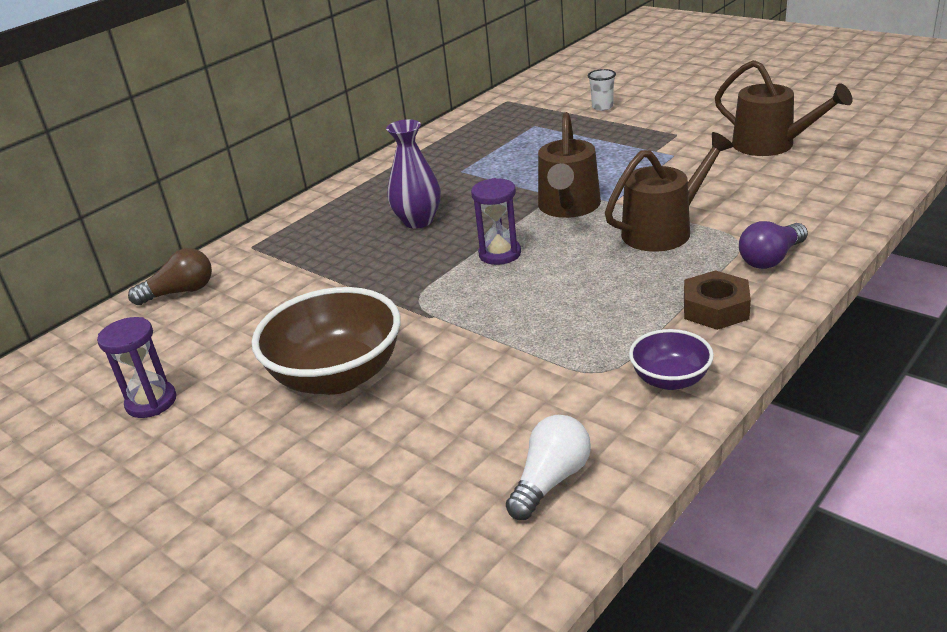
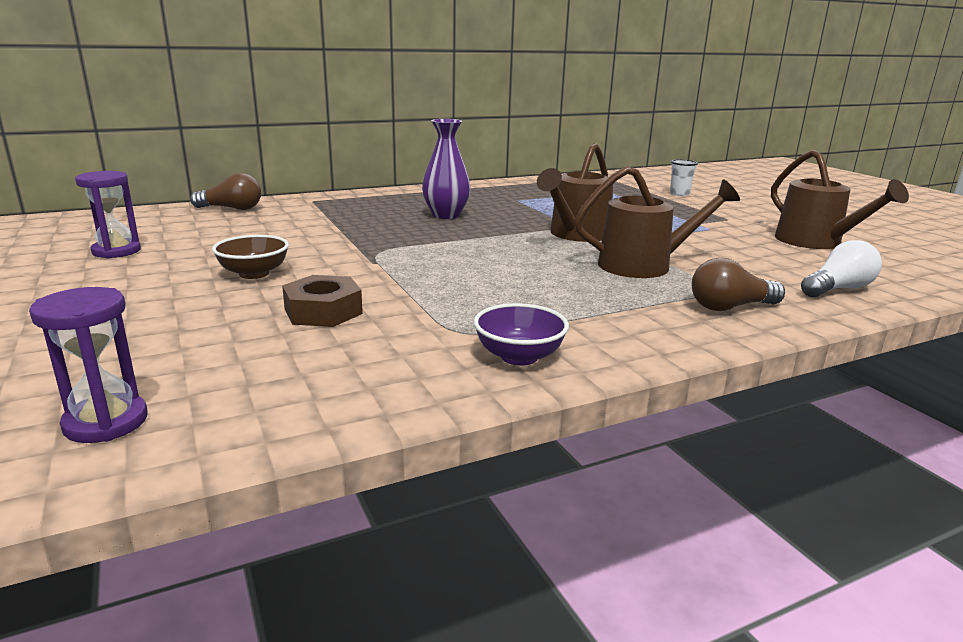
camera: 20 degrees right, 10 degrees down
(337, 376) = (254, 274): brown bowl -> brown bowl, size x0.53
(500, 254) = (481, 245): purple hourglass -> purple hourglass (106, 422)
(551, 480) = (306, 388): white light bulb -> white light bulb (838, 289)
(715, 309) = (629, 324): brown nut -> brown nut (323, 311)
(771, 258) = (730, 307): purple light bulb -> brown light bulb

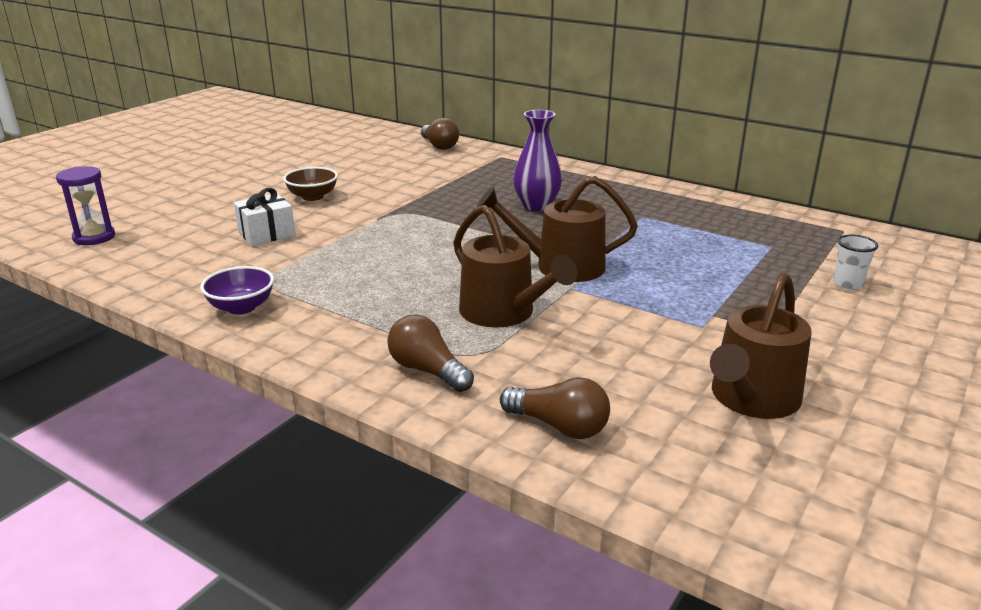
camera: 60 degrees right, 5 degrees up
(116, 251) = (312, 155): purple hourglass -> none
(323, 311) = (266, 234): brown nut -> white gift
(838, 289) = (559, 426): white light bulb -> brown light bulb

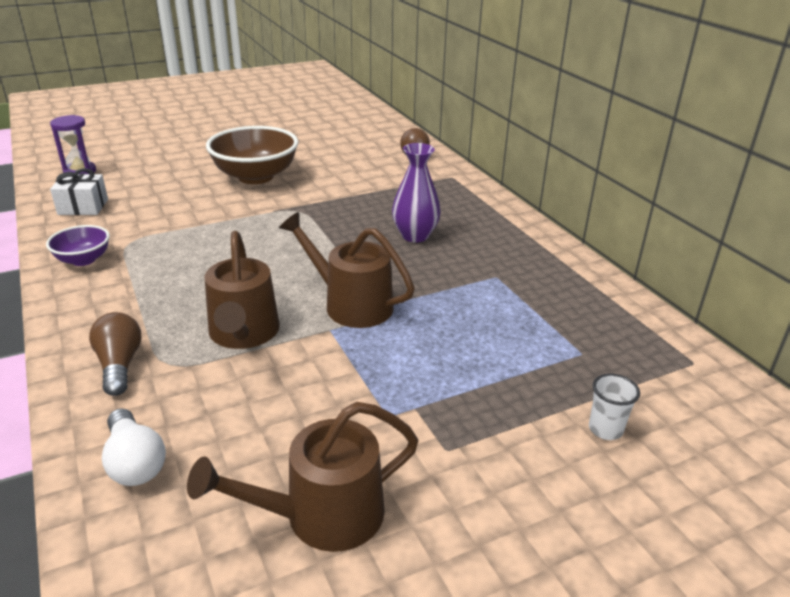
camera: 30 degrees right, 5 degrees up
(266, 234) = (182, 201): white gift -> white gift (83, 207)
(312, 197) = (255, 176): brown bowl -> brown bowl, size x1.90
(559, 426) = (135, 462): brown light bulb -> white light bulb

